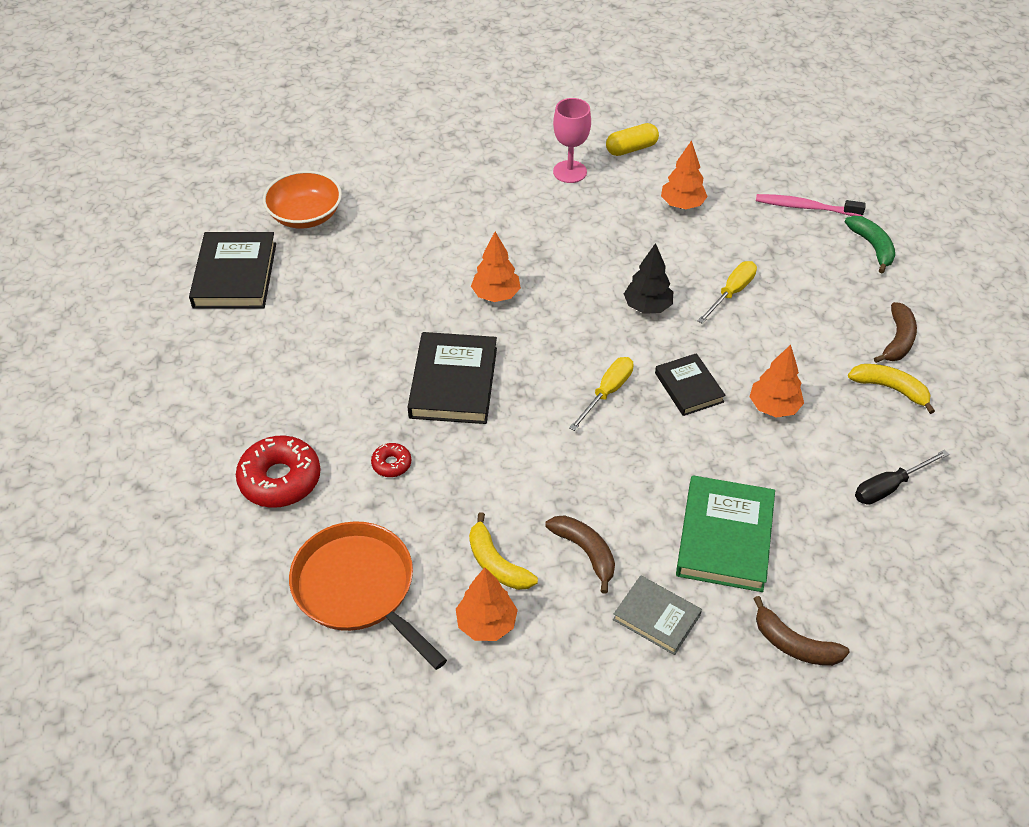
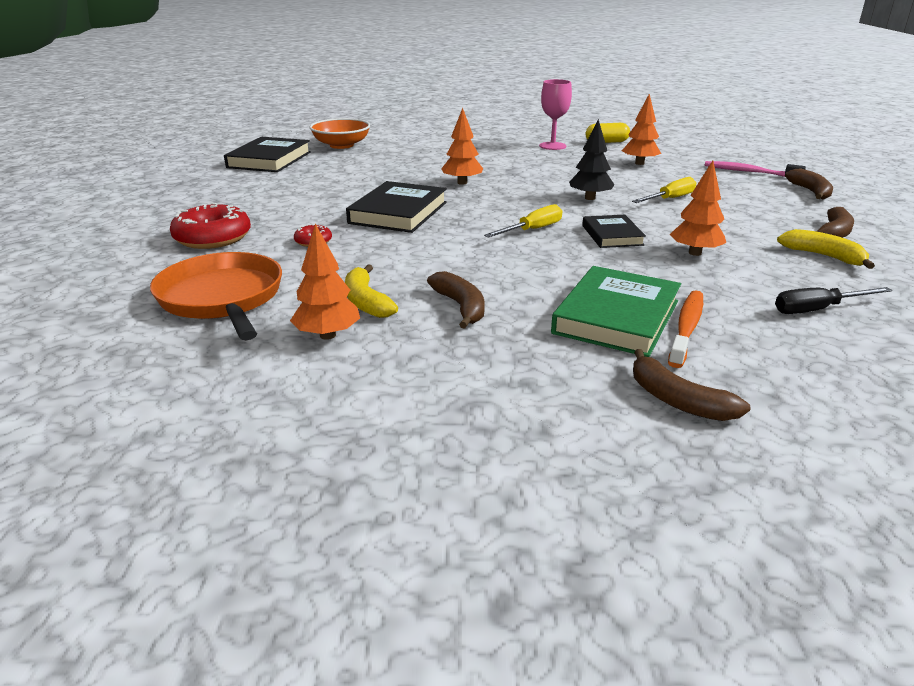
camera: 15 degrees right, 20 degrees down
(656, 617) = (515, 357): grey book -> none
(785, 541) = (686, 328): none -> orange toothbrush
(872, 247) = (810, 192): green banana -> brown banana

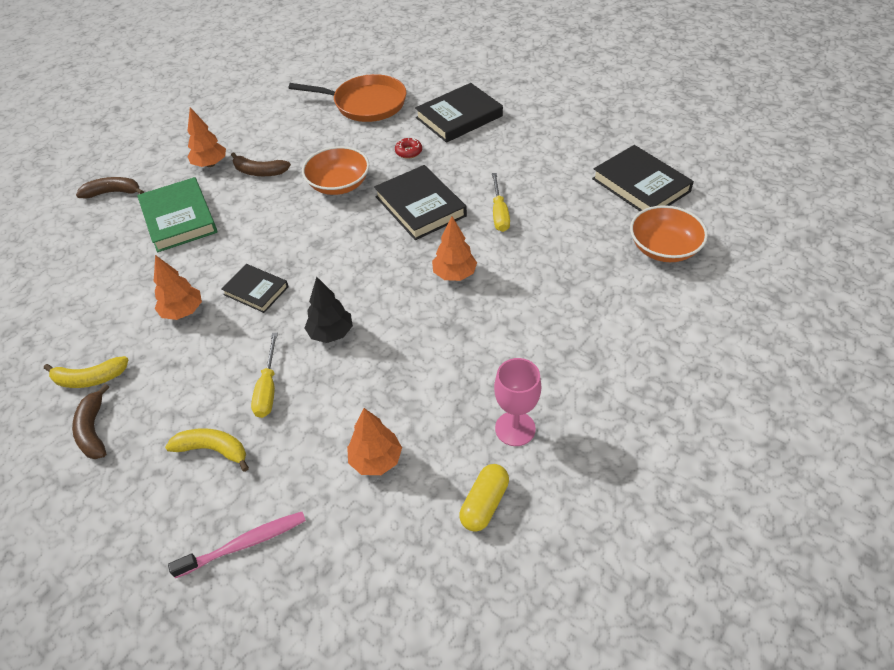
camera: 130 degrees right, 20 degrees up
(213, 238) = (459, 117): red donut -> black book
(328, 335) = (288, 123): orange tree -> orange tree (210, 164)
(366, 302) = (305, 144): yellow banana -> yellow banana (213, 450)
(417, 255) = (339, 184): none -> orange bowl
(532, 230) = (313, 255): yellow screwdriver -> yellow screwdriver (499, 213)
(686, 328) = (138, 235): orange toothbrush -> none
(810, 192) = (149, 532): brown banana -> none
(817, 309) = (73, 303): black screwdriver -> none

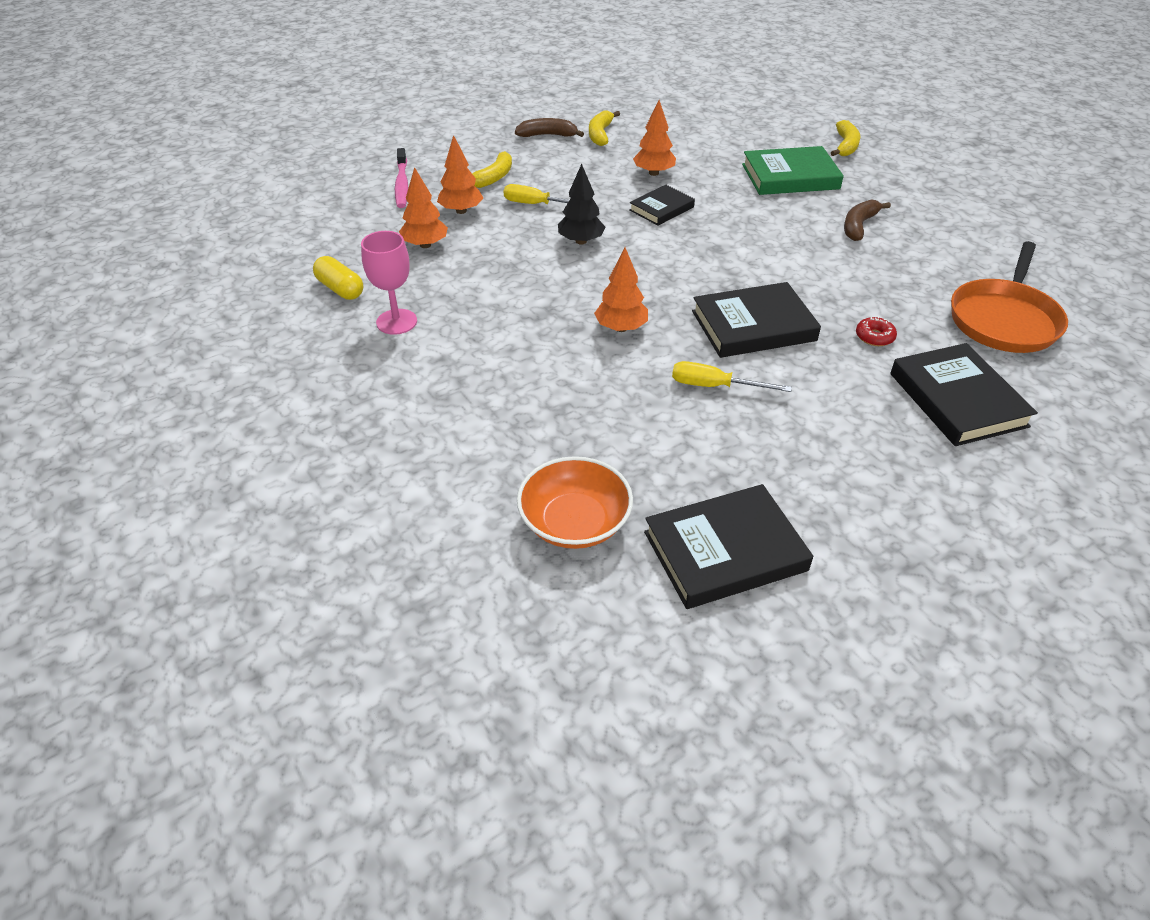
camera: 105 degrees right, 5 degrees down
(113, 192) = (845, 146): brown banana -> yellow banana
(210, 164) = (882, 198): orange tree -> orange tree (461, 211)
(339, 184) = (817, 274): orange bowl -> none

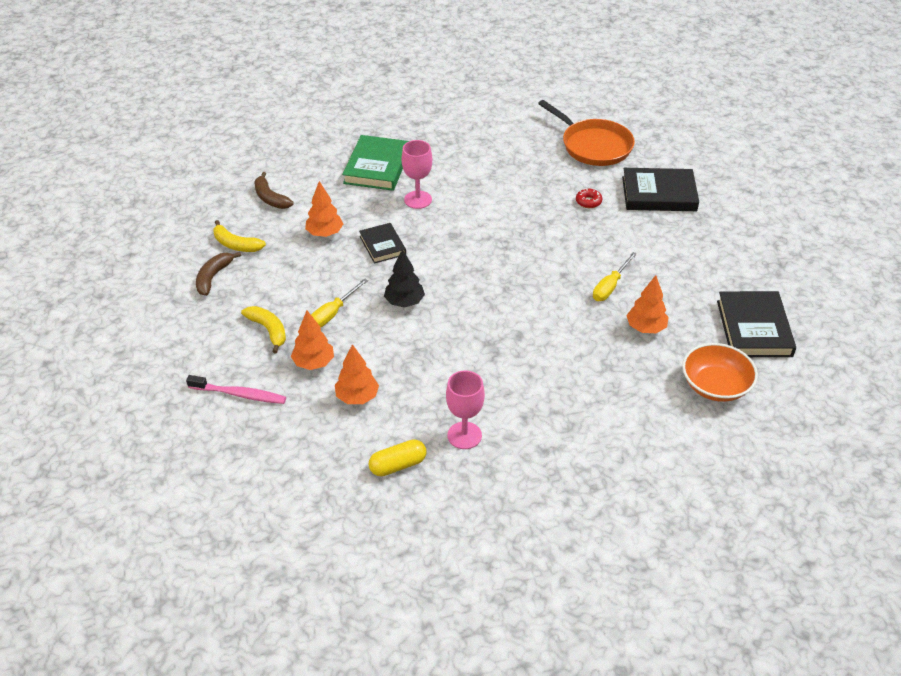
camera: 70 degrees left, 0 degrees up
(621, 328) = (529, 311): orange tree -> orange tree (645, 328)
(753, 326) = (554, 248): black book -> none
(757, 213) = (418, 200): none -> pink goblet
(845, 146) = (350, 125): yellow banana -> none
(859, 226) = (462, 160): brown banana -> brown banana (270, 198)

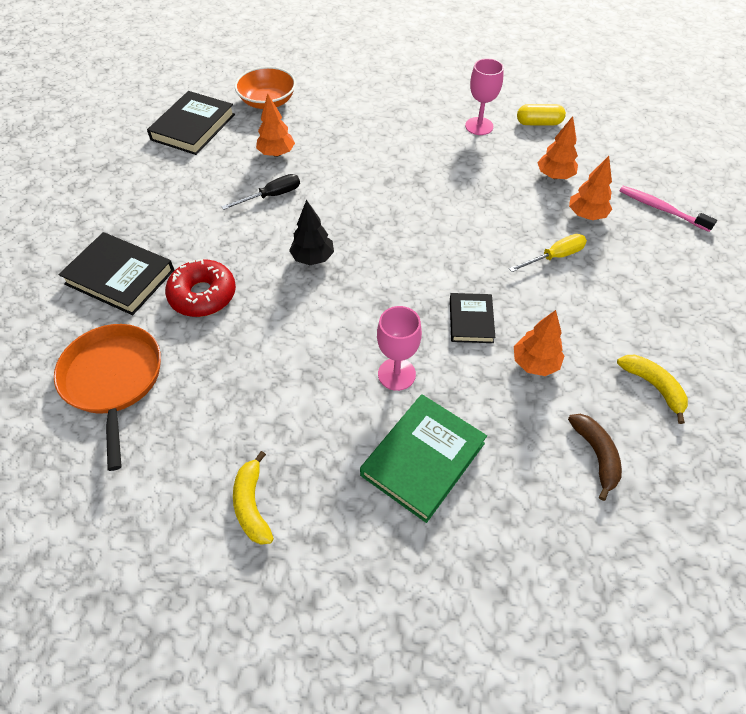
camera: 155 degrees left, 10 degrees up
(213, 277) = (684, 346): brown banana -> none
(268, 330) = (626, 260): yellow banana -> yellow banana (252, 505)
(404, 302) = (476, 245): black tree -> black tree (313, 258)
(588, 202) = (203, 295): red donut -> red donut, size x2.05
(610, 286) = (272, 196): yellow screwdriver -> black screwdriver

